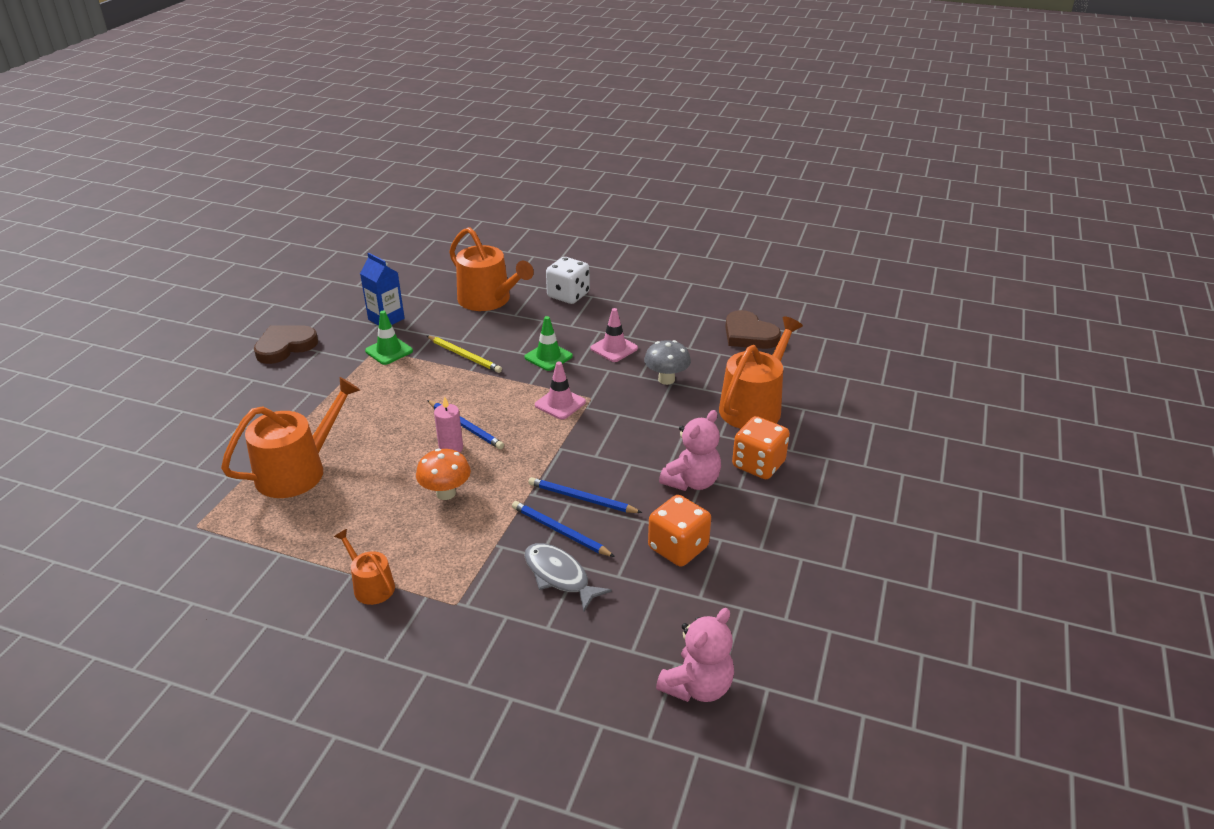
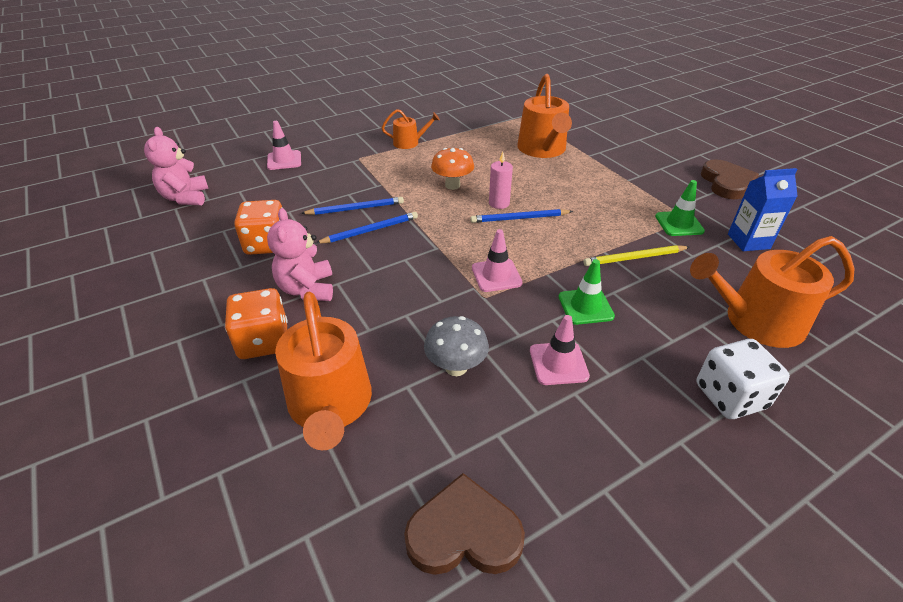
camera: 130 degrees right, 5 degrees up
(529, 672) = (284, 160): none -> pink traffic cone
(559, 576) = (323, 193): grey fish -> none

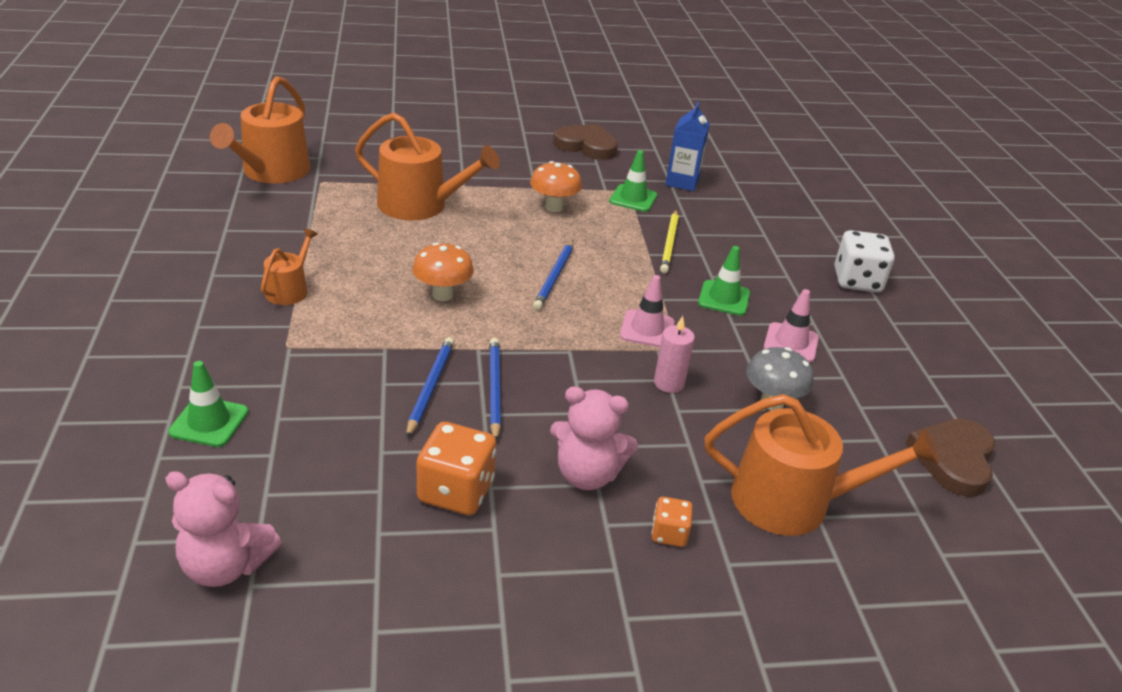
camera: 70 degrees left, 5 degrees down
(263, 341) = (669, 534): orange dice -> orange dice, size x0.54
(284, 160) = (209, 422): pink traffic cone -> green traffic cone
(499, 203) = (513, 278): pink candle -> pink candle (669, 383)
(611, 194) = (554, 207): none -> orange mushroom
(755, 321) = (783, 231): orange watering can -> orange watering can (271, 172)

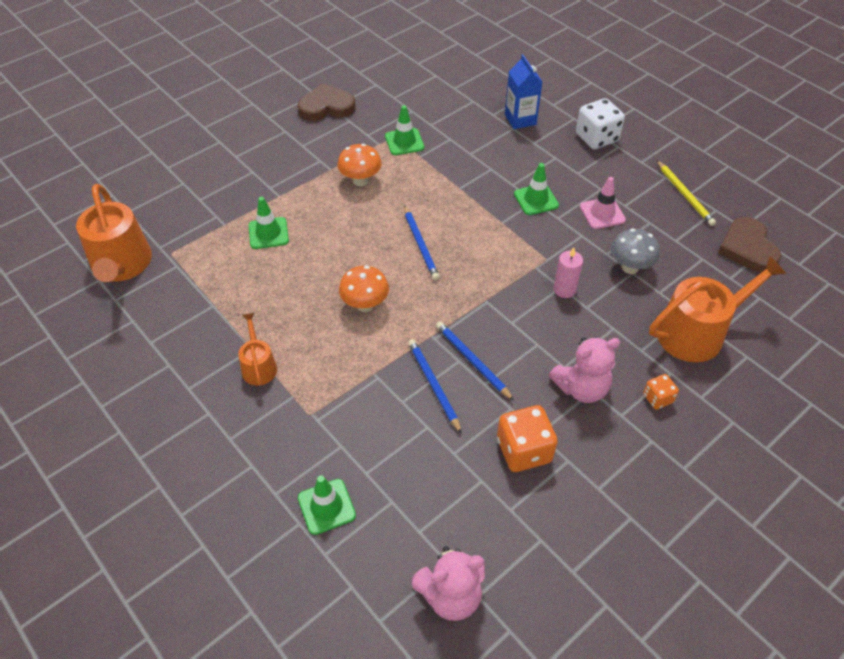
camera: 30 degrees left, 15 degrees up
(420, 205) = (268, 233): orange watering can -> green traffic cone
(647, 329) = (515, 254): pink traffic cone -> none
(669, 243) = (463, 171): yellow pencil -> yellow pencil (684, 195)
(682, 182) = (421, 107): blue carton -> blue carton (520, 119)

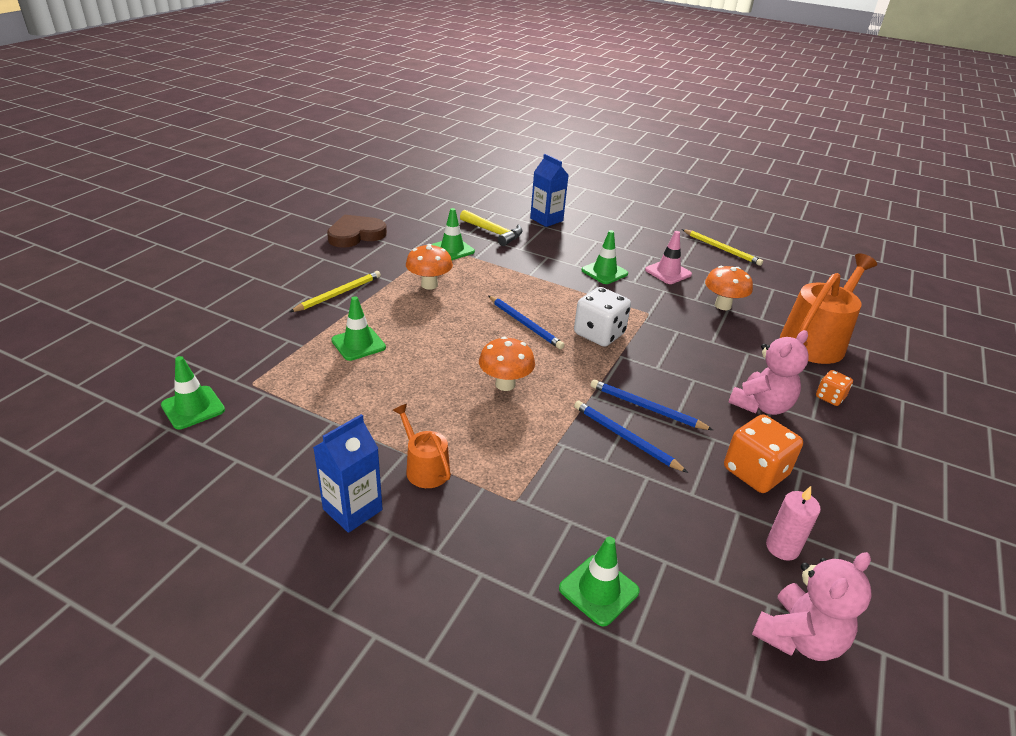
camera: 25 degrees left, 15 degrees down
(121, 265) = (193, 408): orange watering can -> green traffic cone
(190, 386) = (352, 509): none -> blue carton
(278, 174) = (338, 294): none -> yellow pencil
(456, 127) = (493, 232): none -> yellow hammer
(564, 289) = (682, 332): pink candle -> pink candle (782, 547)
(596, 138) = (620, 223): white dice -> white dice (599, 334)
(630, 267) = (722, 305): grey mushroom -> orange mushroom
(747, 248) = (800, 276): brown heart -> none

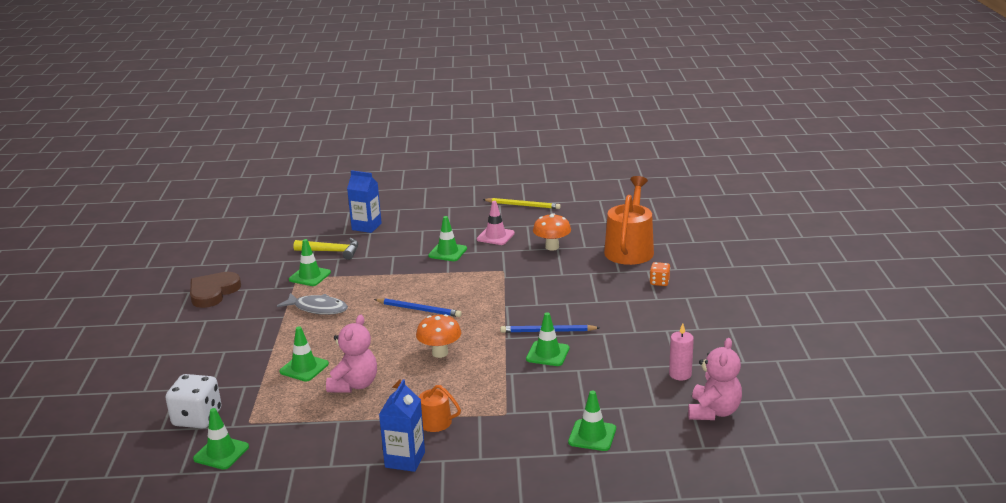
camera: 25 degrees left, 10 degrees down
(338, 294) = (249, 341): yellow pencil -> none
(429, 285) = (317, 308): orange mushroom -> grey fish
(599, 334) = (479, 297): white dice -> white dice (197, 418)
(625, 438) = (547, 354): blue pencil -> green traffic cone
(755, 472) = (640, 342): orange dice -> none
(761, 405) = (620, 303): pink teddy bear -> pink teddy bear (354, 385)

